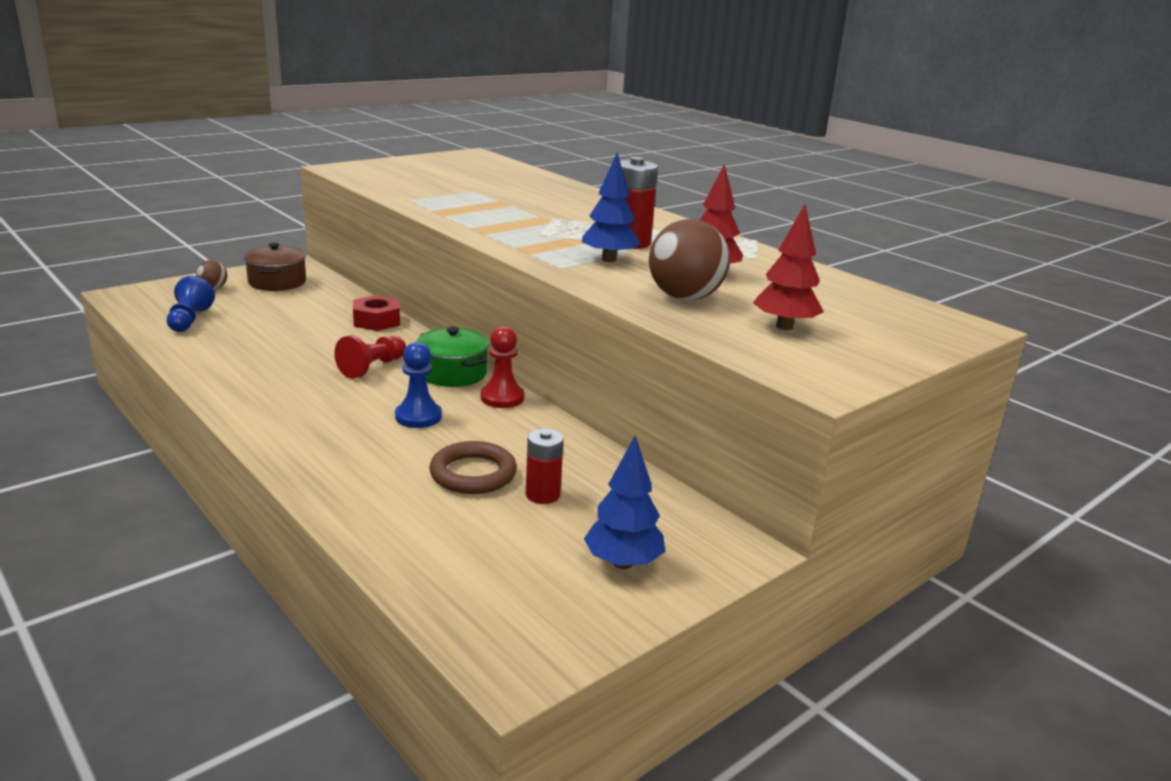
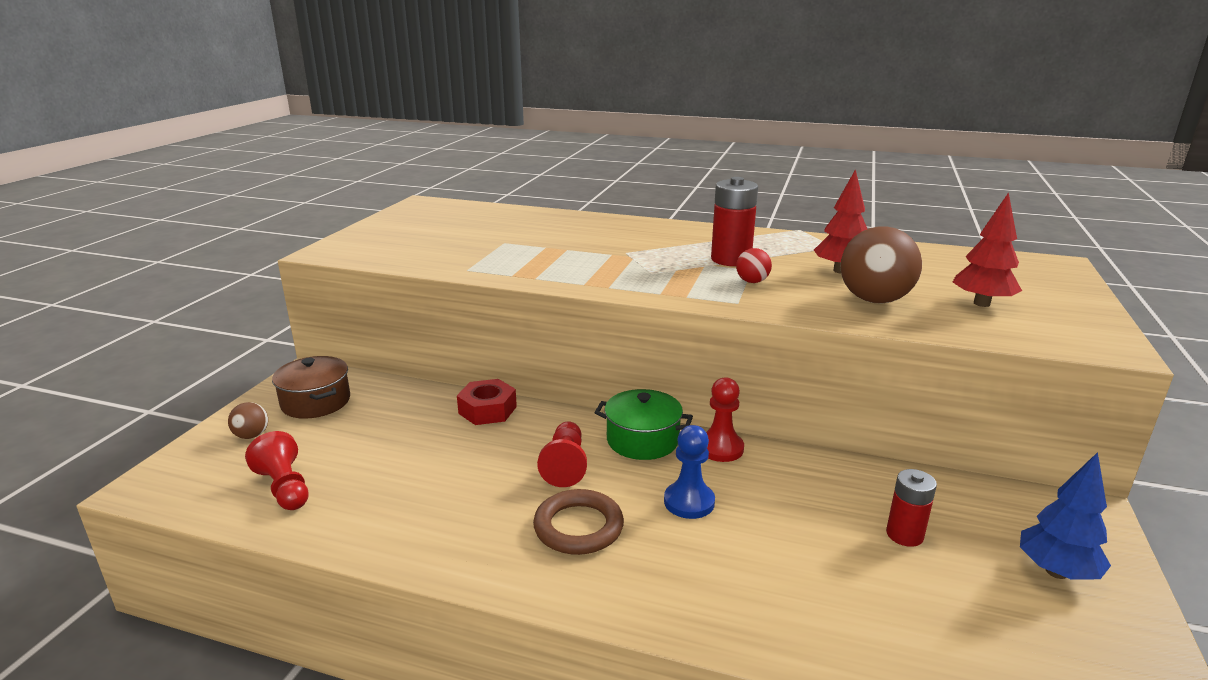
camera: 30 degrees left, 0 degrees up
(189, 320) = (284, 488): blue pawn -> red pawn
(473, 473) = (825, 542): brown ring -> brown ring (578, 527)
(609, 259) = (752, 281): blue tree -> red ball

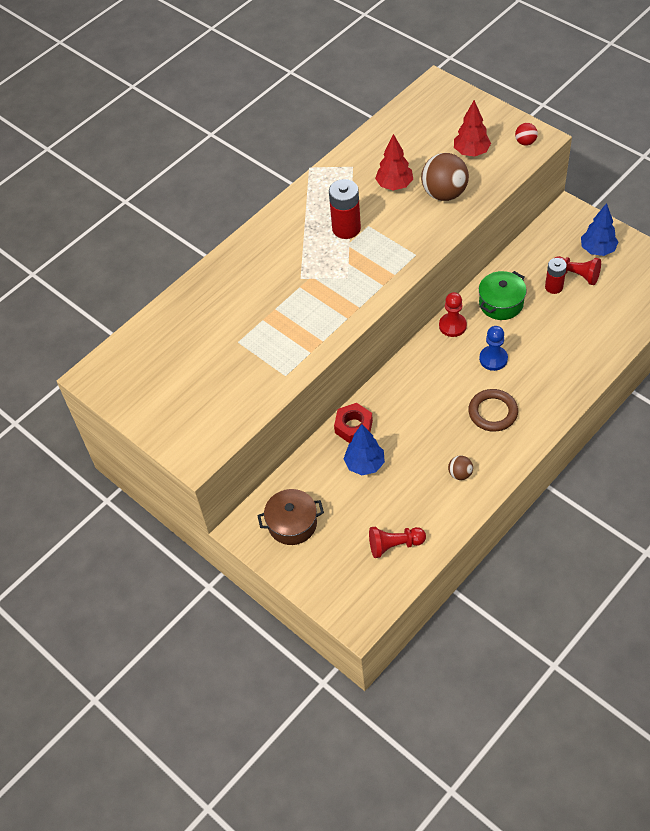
camera: 60 degrees left, 30 degrees up
(252, 435) = (321, 563): brown ball -> brown ball (460, 474)
(426, 431) = (364, 464): none -> blue tree
(565, 465) = (435, 402): red pawn -> red pawn (576, 275)
(642, 440) = (427, 358): green pot -> green pot (501, 303)
(752, 281) = (389, 234): red ball -> red ball (525, 142)

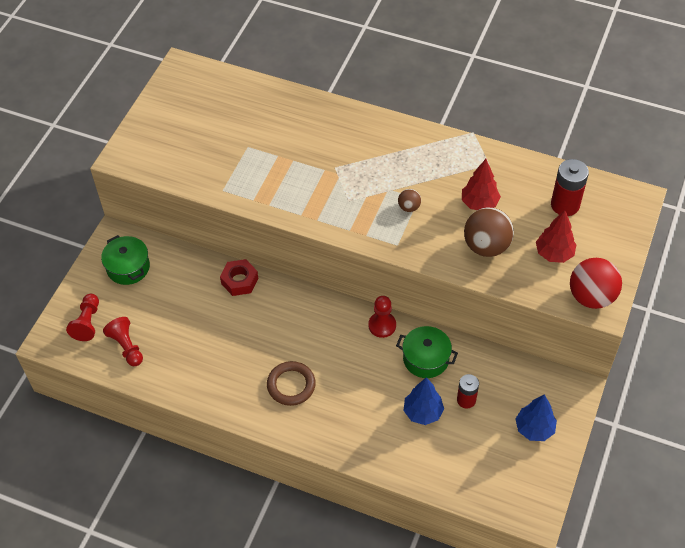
camera: 65 degrees right, 0 degrees up
(292, 524) = (128, 267): brown pot -> green pot
(346, 228) = (407, 182): red battery -> red battery (565, 205)
(364, 464) = (202, 301): blue tree -> blue tree (422, 412)
(460, 474) = (214, 376): brown ball -> brown ball (409, 207)
(493, 359) = (354, 369): blue pawn -> none
(525, 142) = (591, 297): red ball -> red ball, size x2.05
(576, 275) = (491, 417): red pawn -> red pawn (87, 323)

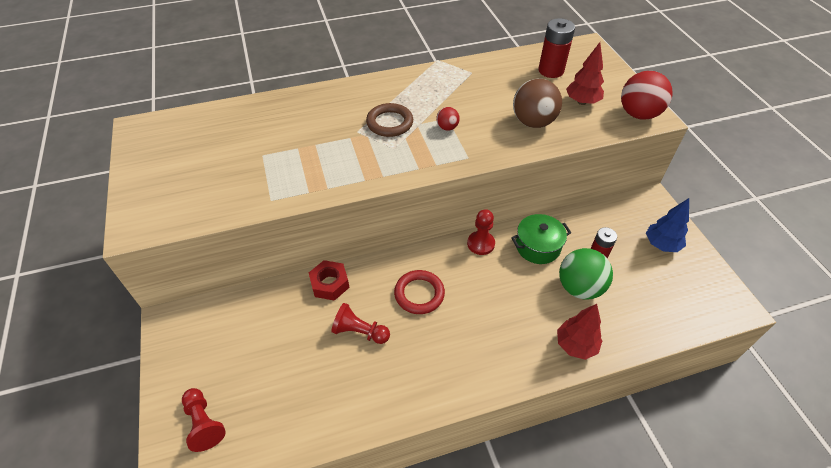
camera: 40 degrees left, 5 degrees down
(126, 347) = (269, 417): red pawn -> red pawn (360, 332)
(128, 267) = (207, 340): green pot -> none
(291, 385) = (459, 340): brown ring -> brown ring (389, 123)
(296, 332) = (419, 294): none -> red ring
(409, 207) = (447, 127): brown ball -> red ball
(422, 412) = (579, 287): blue tree -> green ball
(479, 203) = (494, 99): red tree -> red tree (575, 345)

